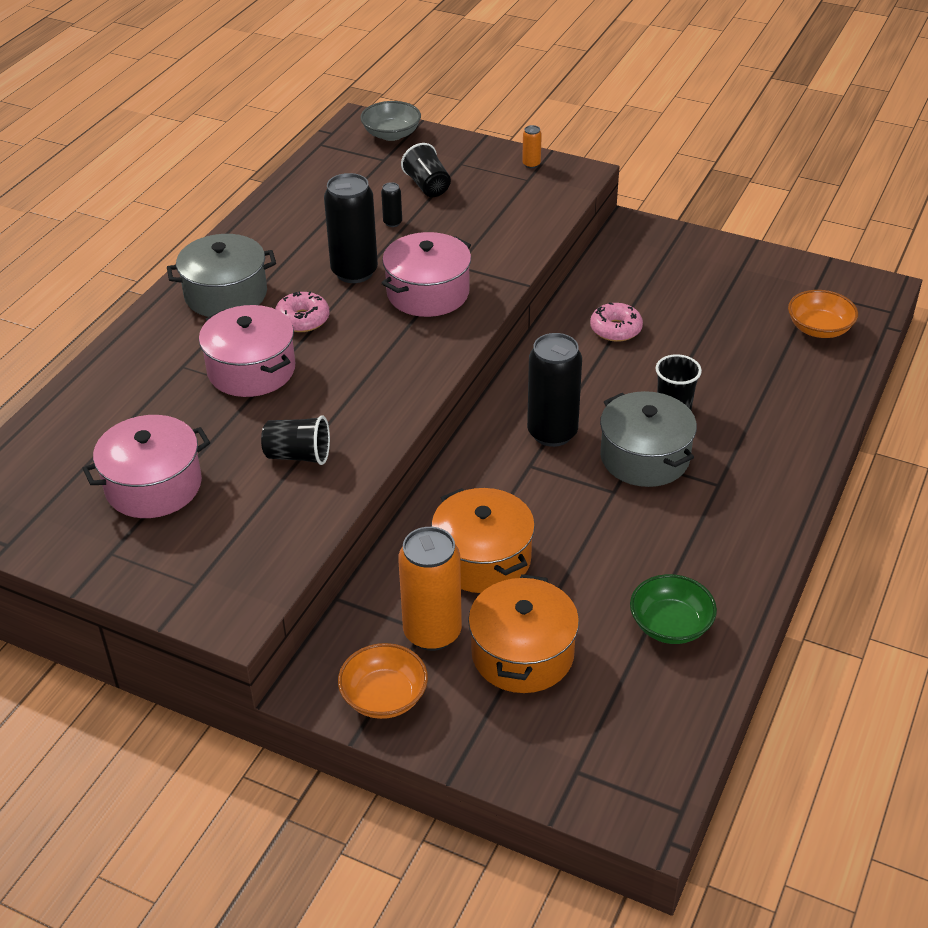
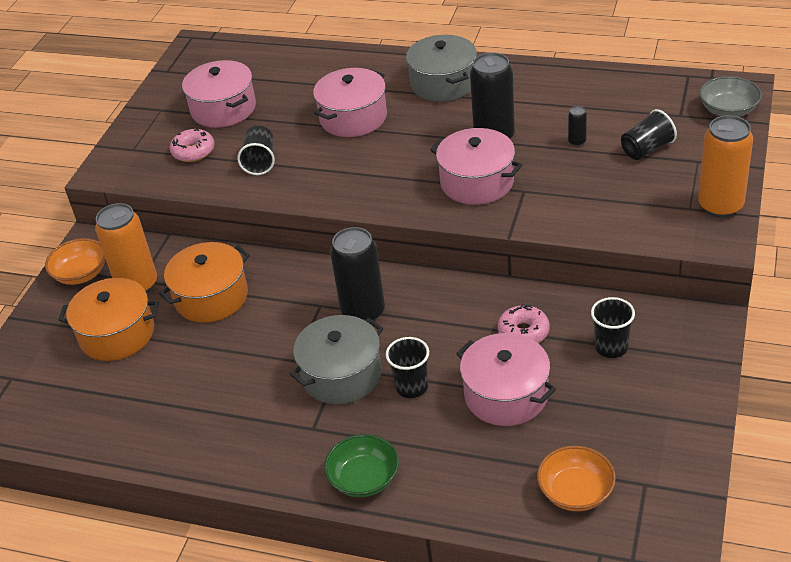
camera: 85 degrees right, 0 degrees up
(302, 319) = (421, 126): pink donut -> pink donut (193, 151)
(531, 164) = (720, 206): orange can -> orange can, size x2.33
(650, 282) = (611, 347): none -> black cup
(670, 625) = (144, 413): green bowl -> green bowl (364, 479)
(697, 351) = (506, 395): none -> pink pot

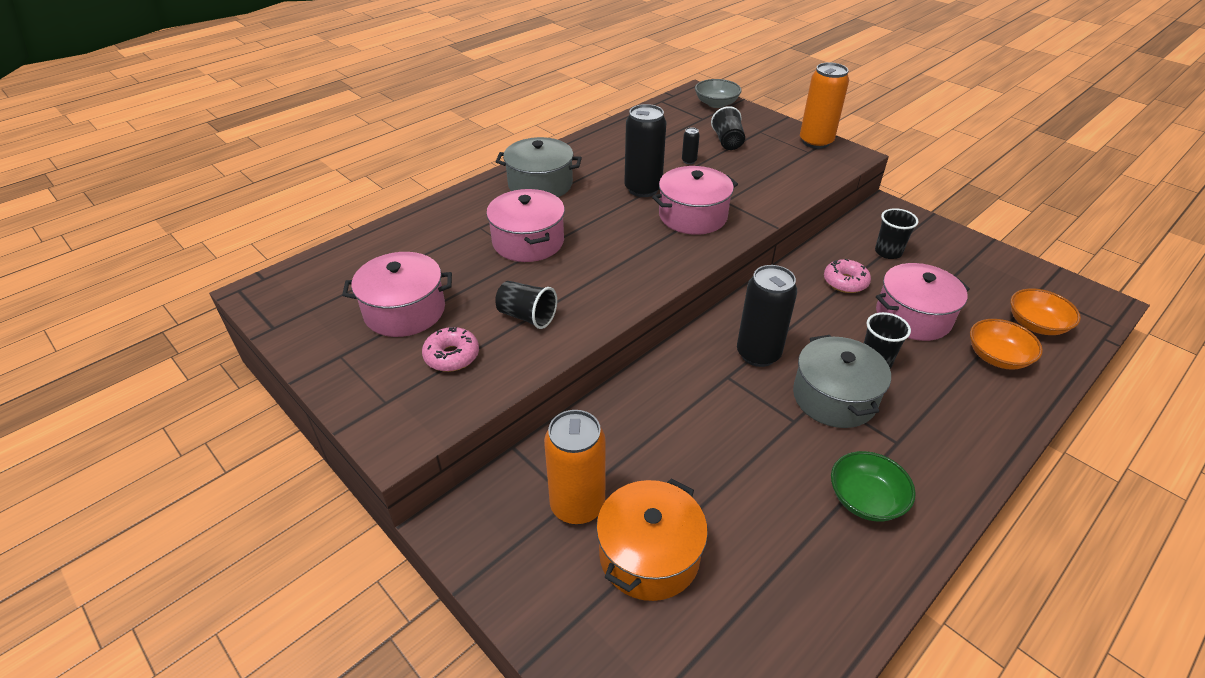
camera: 65 degrees left, 0 degrees up
(81, 274) = (506, 555): orange bowl -> orange bowl (997, 357)
(211, 297) = (652, 449): orange pot -> none
(364, 479) = (980, 432): green bowl -> green bowl (865, 499)

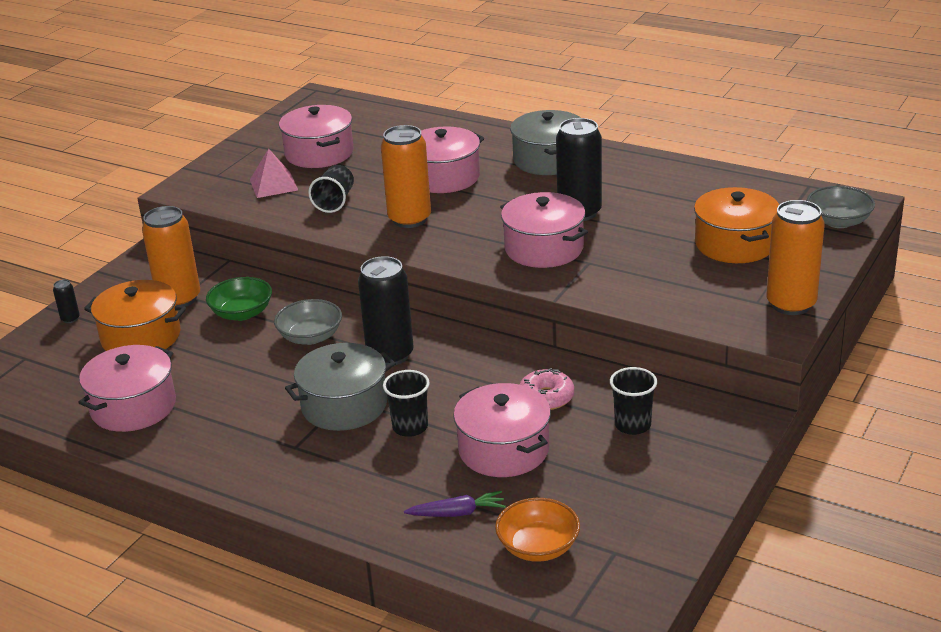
camera: 75 degrees right, 10 degrees down
(452, 356) = (273, 185): pink donut -> pink pyramid
(597, 275) = (409, 219): none -> orange can
(689, 161) = (664, 228): black can -> black can (70, 319)
(707, 402) = (310, 337): none -> grey bowl
(727, 142) = (735, 244): black cup -> orange pot
(802, 577) = (133, 407): none -> pink pot
(865, 499) = (219, 432): green bowl -> green bowl (242, 313)
(997, 357) = (457, 513): orange bowl -> purple carrot

